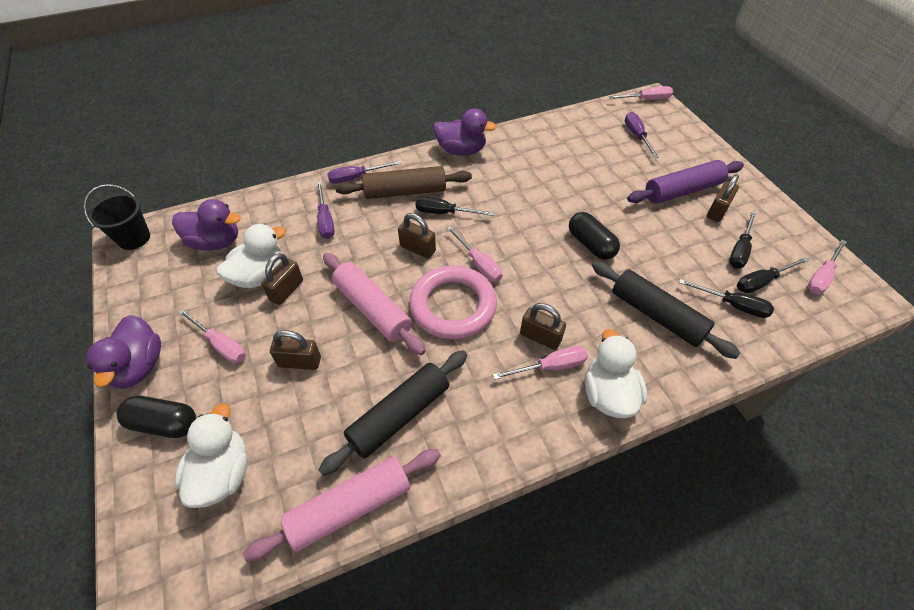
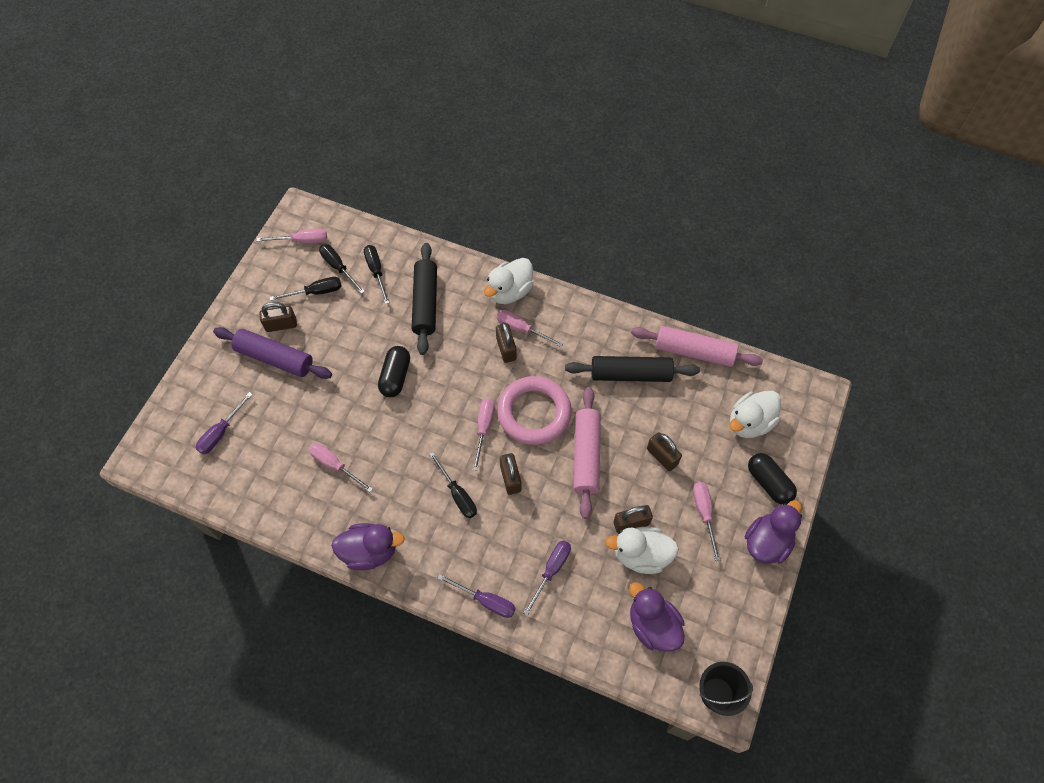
camera: 135 degrees left, 10 degrees up
(405, 191) = (463, 545): brown rolling pin -> none
(461, 150) = (369, 551): purple duck -> purple duck turned 120 degrees clockwise
(646, 100) = (146, 462): pink screwdriver -> pink screwdriver (335, 465)
(761, 282) = (338, 267): black screwdriver -> black screwdriver turned 150 degrees counterclockwise

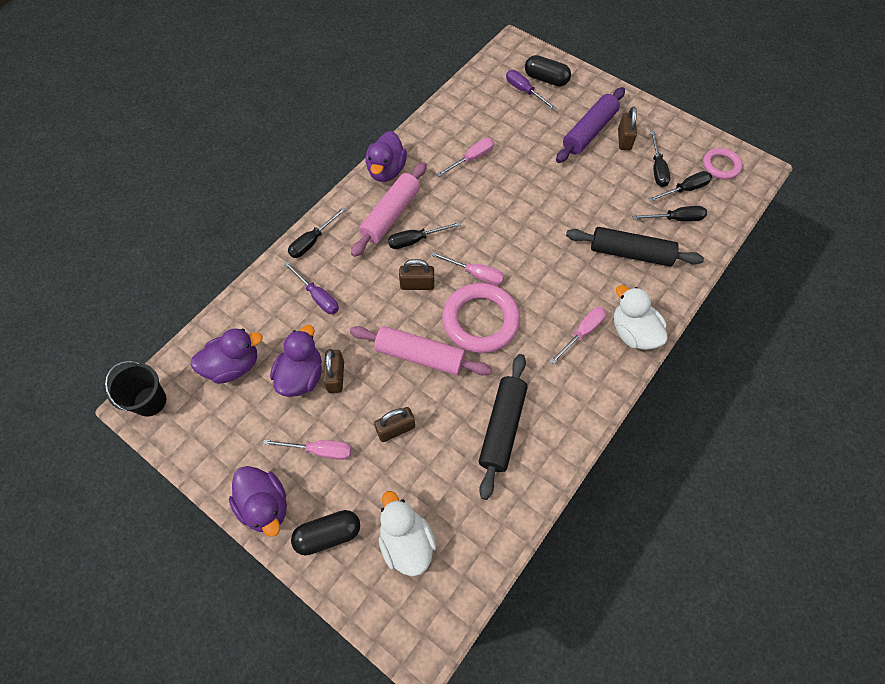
camera: 105 degrees right, 0 degrees up
(302, 241) = (721, 166): pink screwdriver -> pink ring
(395, 377) = (549, 215): black capsule -> black capsule (546, 79)
(486, 601) = (312, 241): purple screwdriver -> black screwdriver
(506, 349) = (561, 313): brown padlock -> none
(641, 555) = (301, 376): white duck -> purple duck
(694, 352) = (515, 509): pink rolling pin -> pink rolling pin (390, 215)

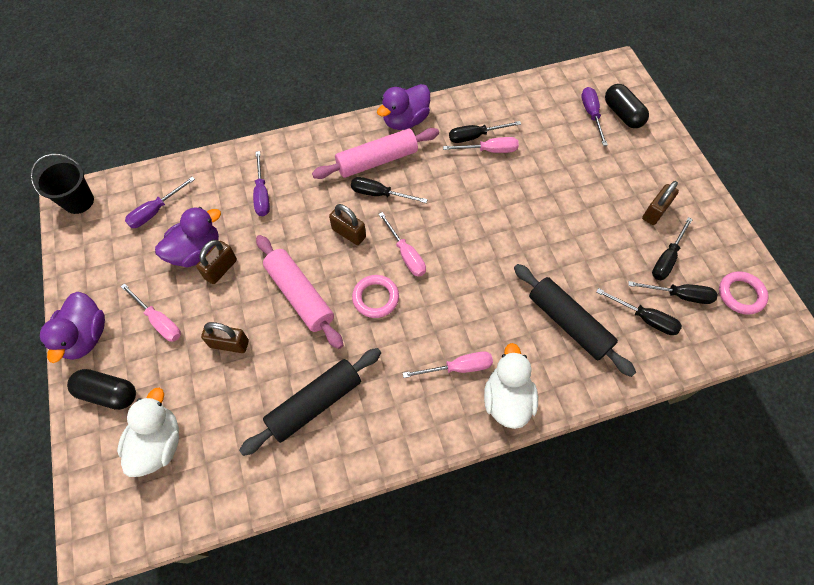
camera: 35 degrees right, 0 degrees up
(233, 366) = (155, 211): purple duck -> purple screwdriver
(312, 241) = (295, 146): black screwdriver -> black screwdriver (475, 136)
(480, 321) = (375, 298): pink ring -> pink ring, size x0.57
(589, 132) = (625, 185): purple rolling pin -> none

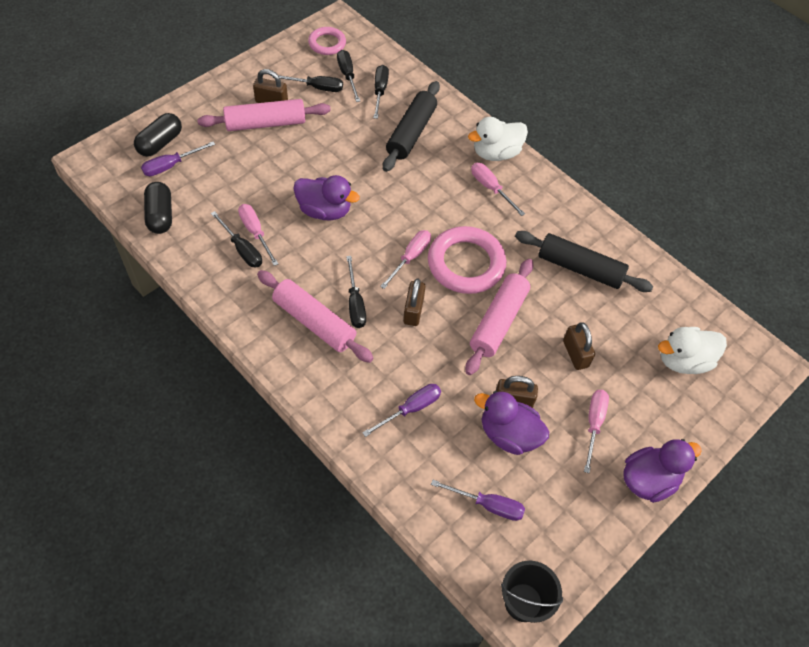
camera: 120 degrees left, 5 degrees down
(108, 393) = (677, 424): black capsule -> black capsule (160, 215)
(375, 298) = (466, 264): pink ring -> pink ring, size x1.76
(405, 120) = (247, 317): purple duck -> purple duck (324, 210)
(624, 197) = (265, 123): none -> pink rolling pin

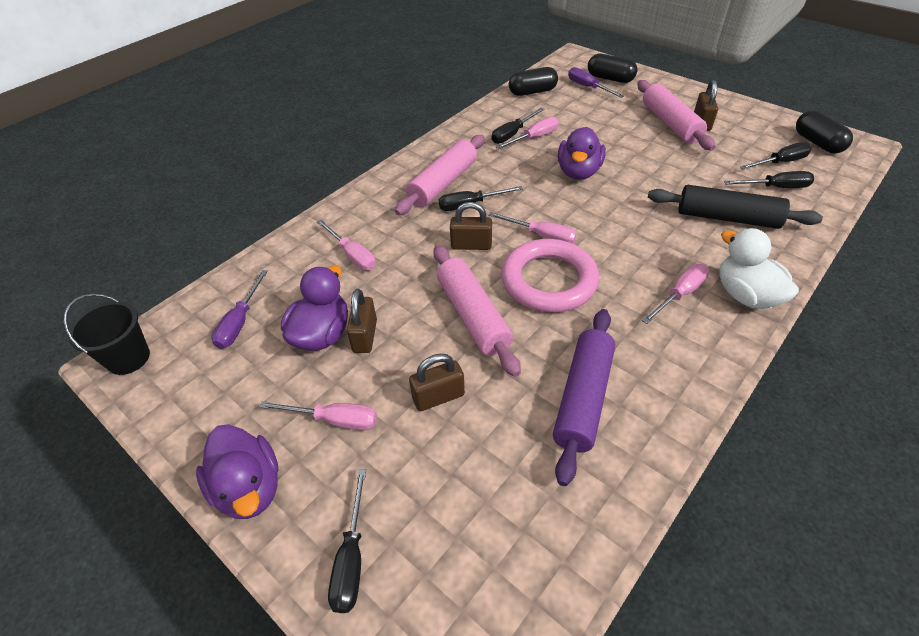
camera: 90 degrees right, 10 degrees down
(317, 87) = (744, 145): black screwdriver -> black screwdriver (351, 558)
(327, 43) = (817, 143): pink ring -> black capsule
(411, 409) = (352, 255): purple screwdriver -> pink screwdriver
(498, 321) = (473, 316): pink rolling pin -> pink rolling pin turned 45 degrees clockwise
(580, 268) = (583, 398): black rolling pin -> purple rolling pin
(683, 360) = (447, 546): white duck -> none

